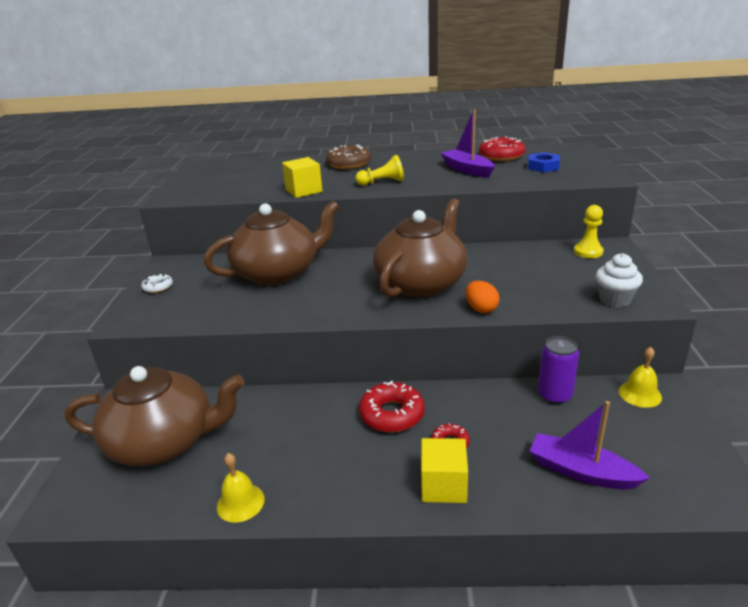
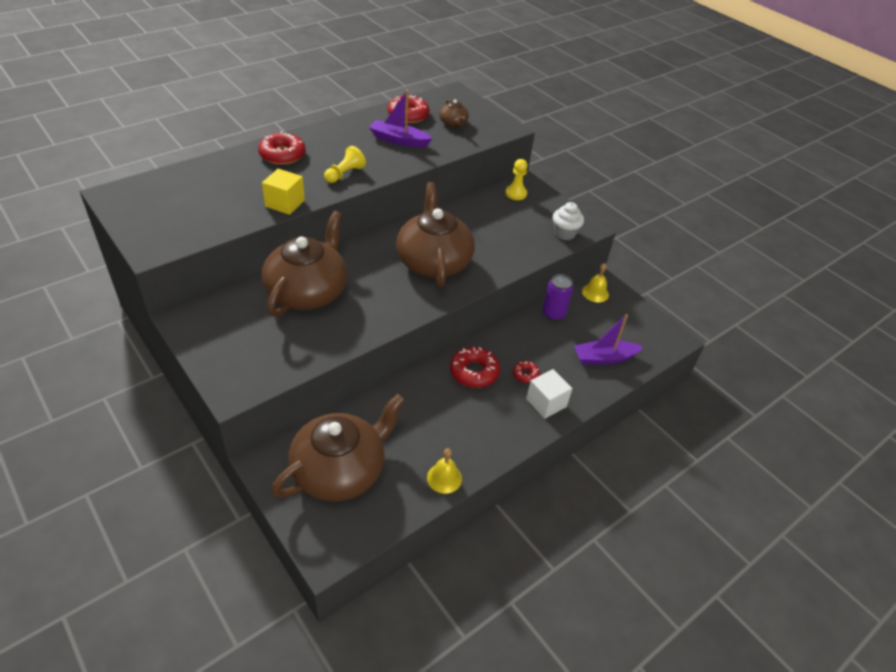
camera: 45 degrees left, 15 degrees up
(158, 287) = (212, 348): white donut -> none
(349, 164) = (282, 155): brown donut -> red donut
(443, 485) = (546, 403): yellow cube -> white cube
(481, 309) = (495, 271): orange egg -> none
(543, 167) = (453, 123): blue nut -> brown teapot

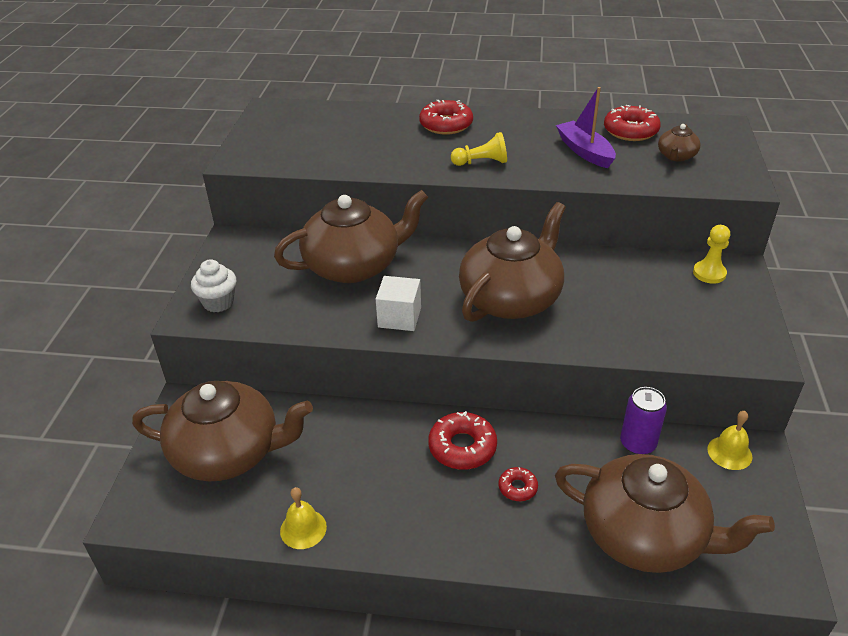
camera: 50 degrees right, 5 degrees down
(285, 203) = (389, 166): yellow cube -> none
(546, 403) = (504, 534): white cube -> white cube (399, 317)
(564, 233) = (721, 346): white cupcake -> white cupcake (218, 302)
(604, 358) = (645, 535): purple boat -> brown teapot

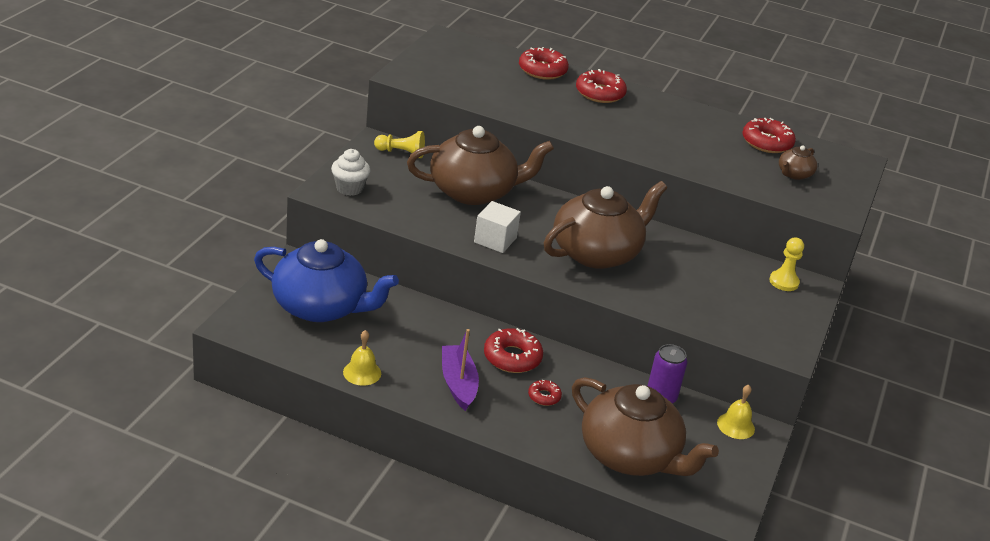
camera: 10 degrees right, 5 degrees down
(228, 452) = (321, 307): brown teapot -> blue teapot
(378, 116) = (542, 70): none -> red donut
(481, 162) = (614, 133): yellow pawn -> yellow pawn (401, 153)
(584, 151) = (713, 148): purple boat -> purple boat (458, 383)

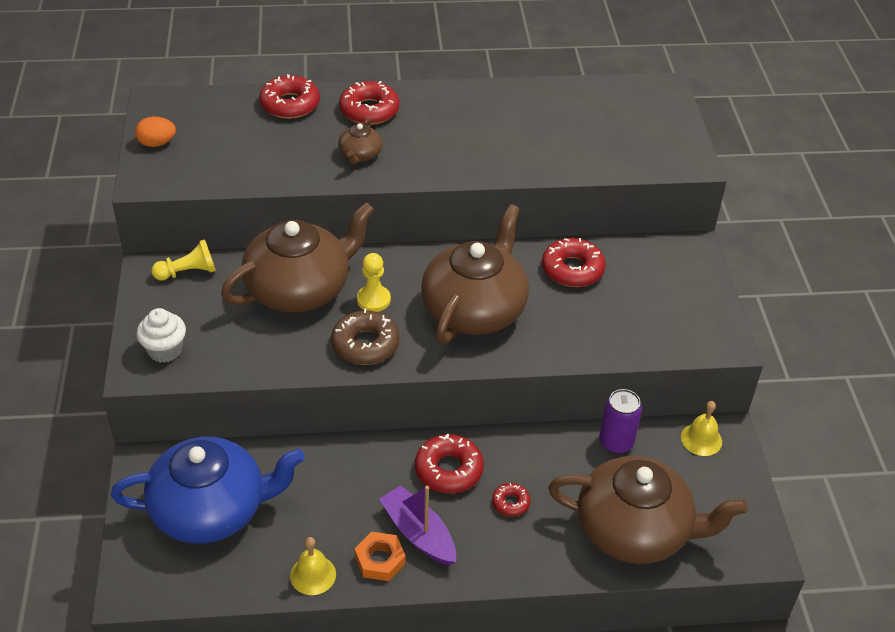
camera: 25 degrees left, 10 degrees up
(417, 385) = (380, 560): none -> orange nut
(427, 59) = (157, 143): none -> orange egg
(495, 240) = (365, 344): white cube -> brown donut
(767, 142) = (569, 103): red donut -> red donut (572, 269)
(784, 282) = (665, 258): yellow pawn -> yellow pawn (373, 300)
(794, 174) = (620, 133): brown teapot -> brown teapot (360, 155)

